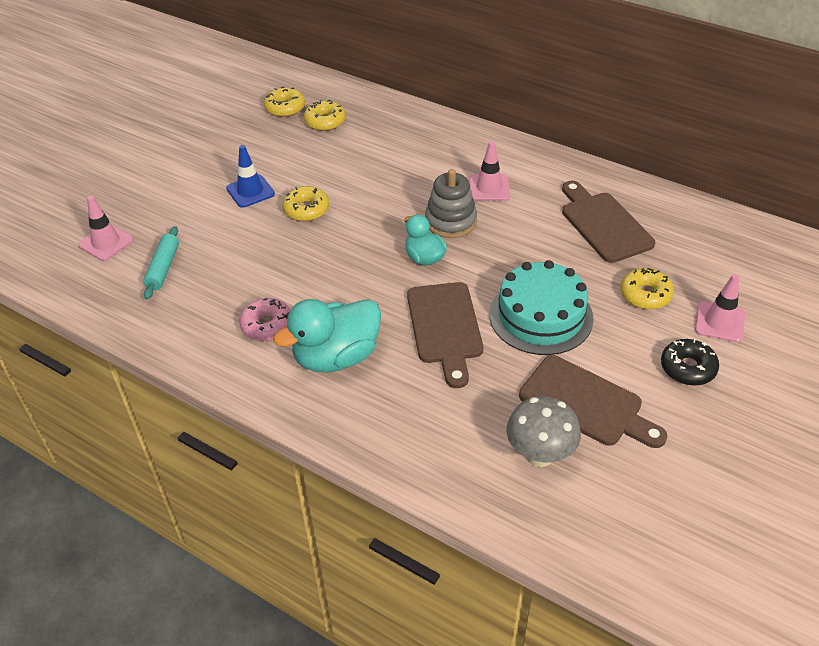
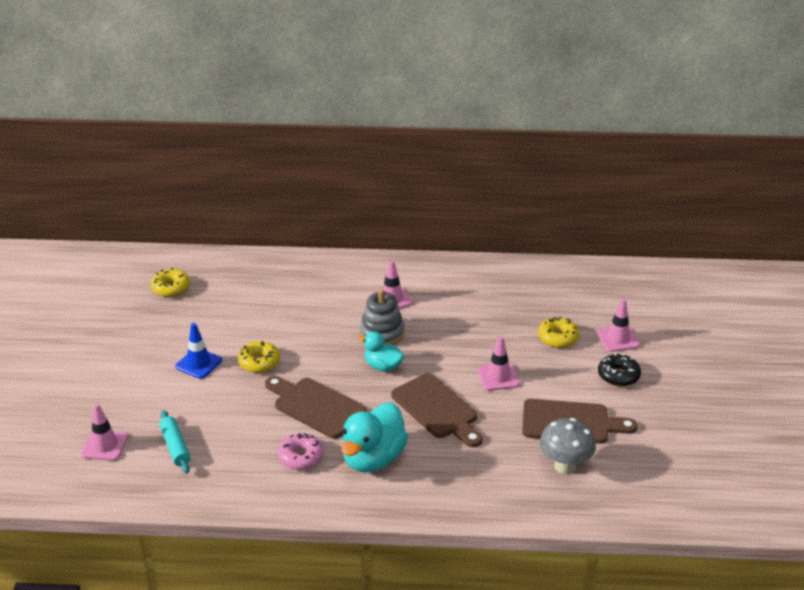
camera: 30 degrees left, 10 degrees down
(325, 121) = (216, 288): yellow donut -> none
(541, 316) = (498, 377): turquoise cake -> pink traffic cone
(603, 224) = (495, 299): brown cutting board -> brown cutting board (316, 406)

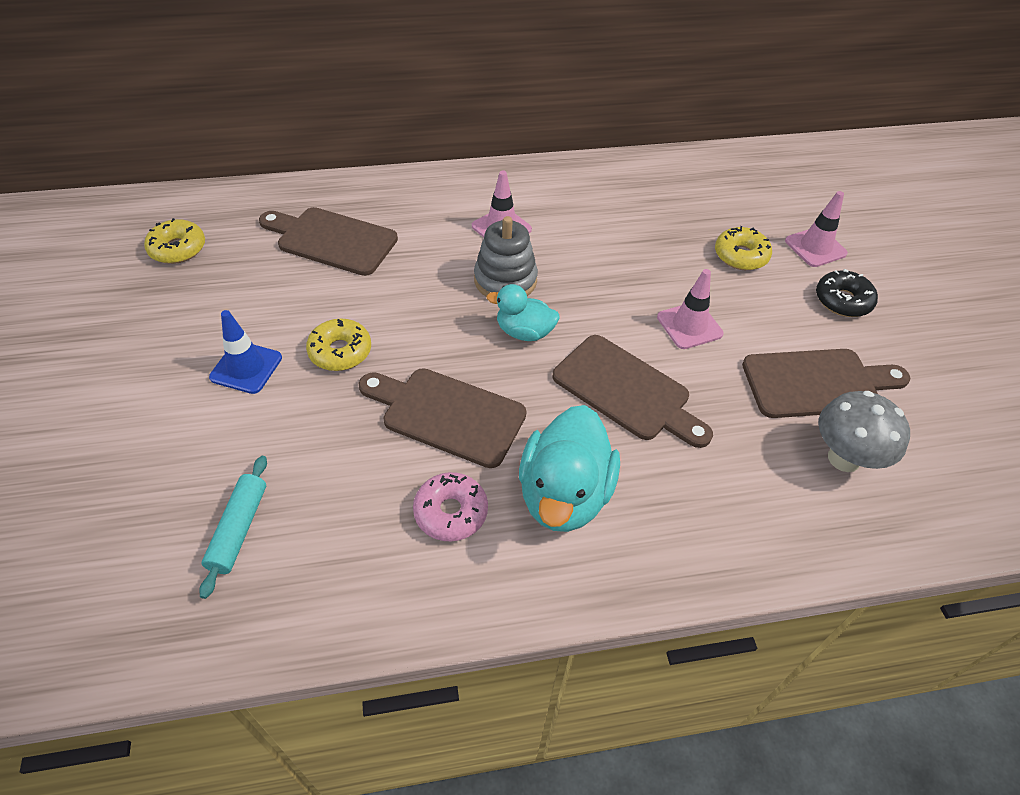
camera: 15 degrees left, 15 degrees up
(105, 445) = (113, 549): pink traffic cone -> none
(175, 447) = (239, 529): turquoise rolling pin -> turquoise rolling pin turned 45 degrees clockwise
(273, 294) = (332, 240): none -> brown cutting board

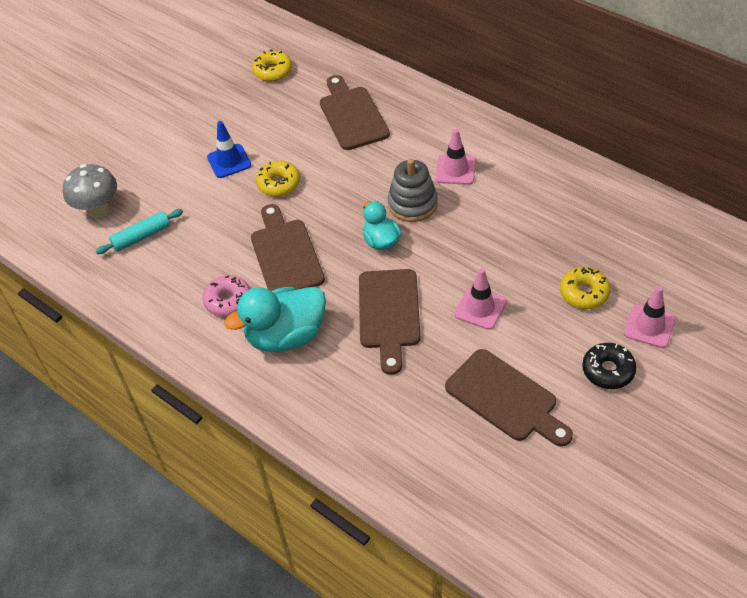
camera: 55 degrees right, 0 degrees up
(843, 458) = (453, 445): grey mushroom -> grey mushroom (98, 210)

